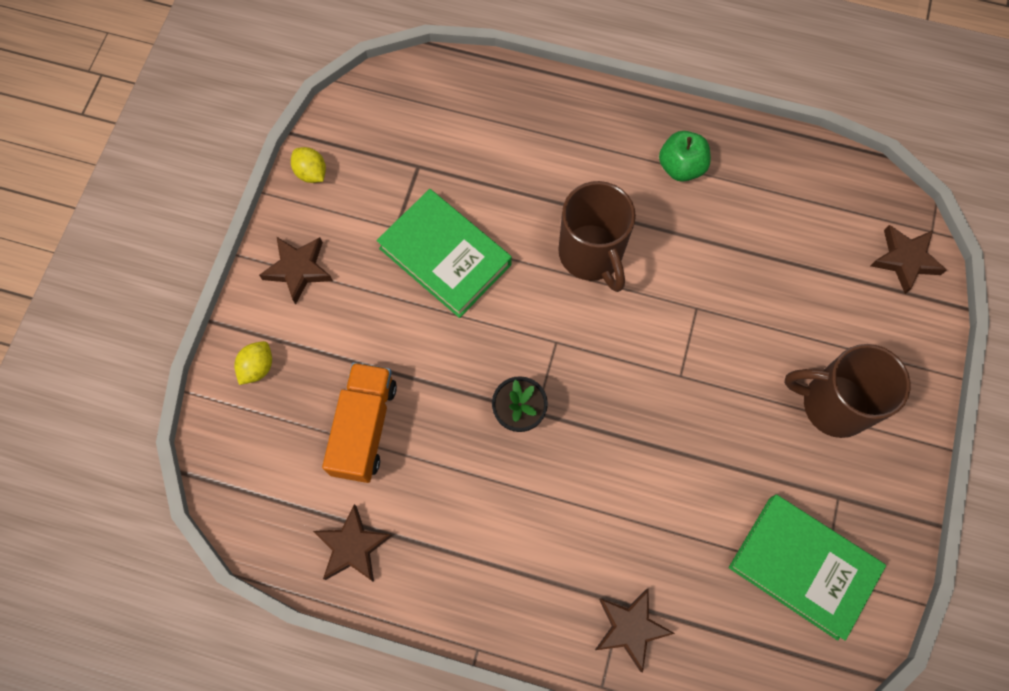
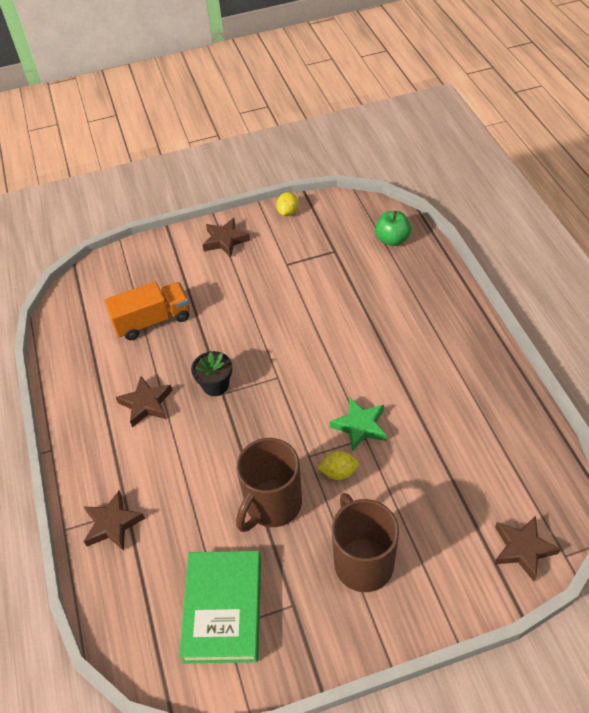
camera: 60 degrees right, 20 degrees down
(257, 367) = (154, 258): yellow lemon -> yellow lemon (338, 472)
(353, 547) = (78, 356): brown star -> brown star (146, 404)
(445, 256) = (288, 294): green book -> none
(591, 255) = (352, 361): brown mug -> brown mug (272, 505)
(679, 303) = (360, 426): none -> green star
(681, 167) = (460, 372): green apple -> green apple (392, 239)

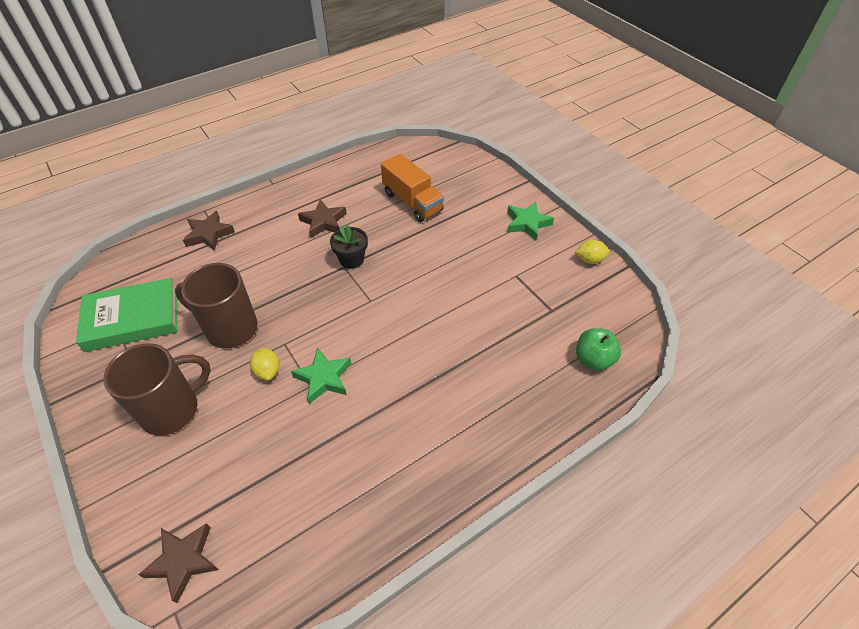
camera: 70 degrees right, 0 degrees up
(225, 240) = (527, 223): brown star -> green star

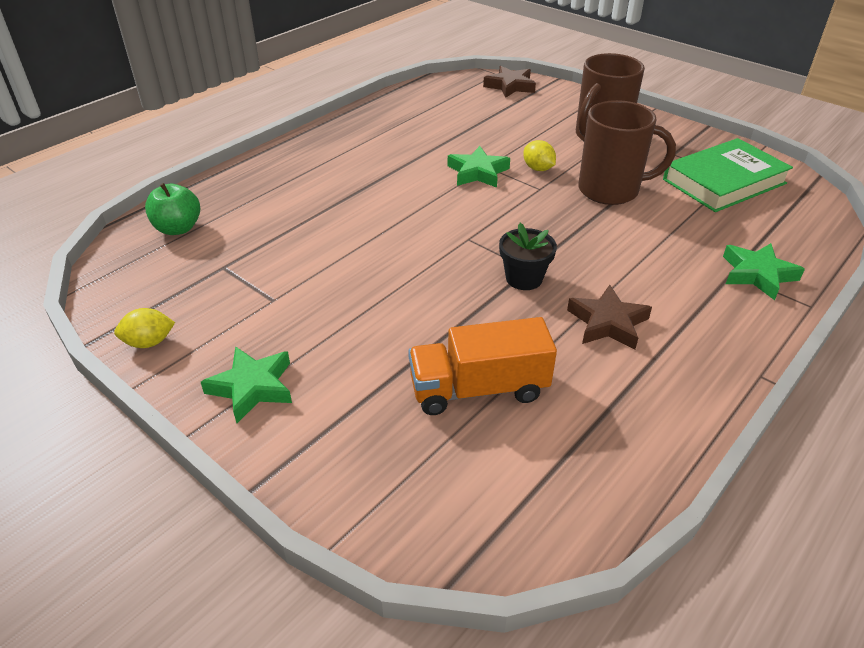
camera: 165 degrees right, 10 degrees down
(209, 234) = (757, 274): brown star -> green star
(412, 202) = (478, 389): orange truck -> orange truck turned 45 degrees counterclockwise

